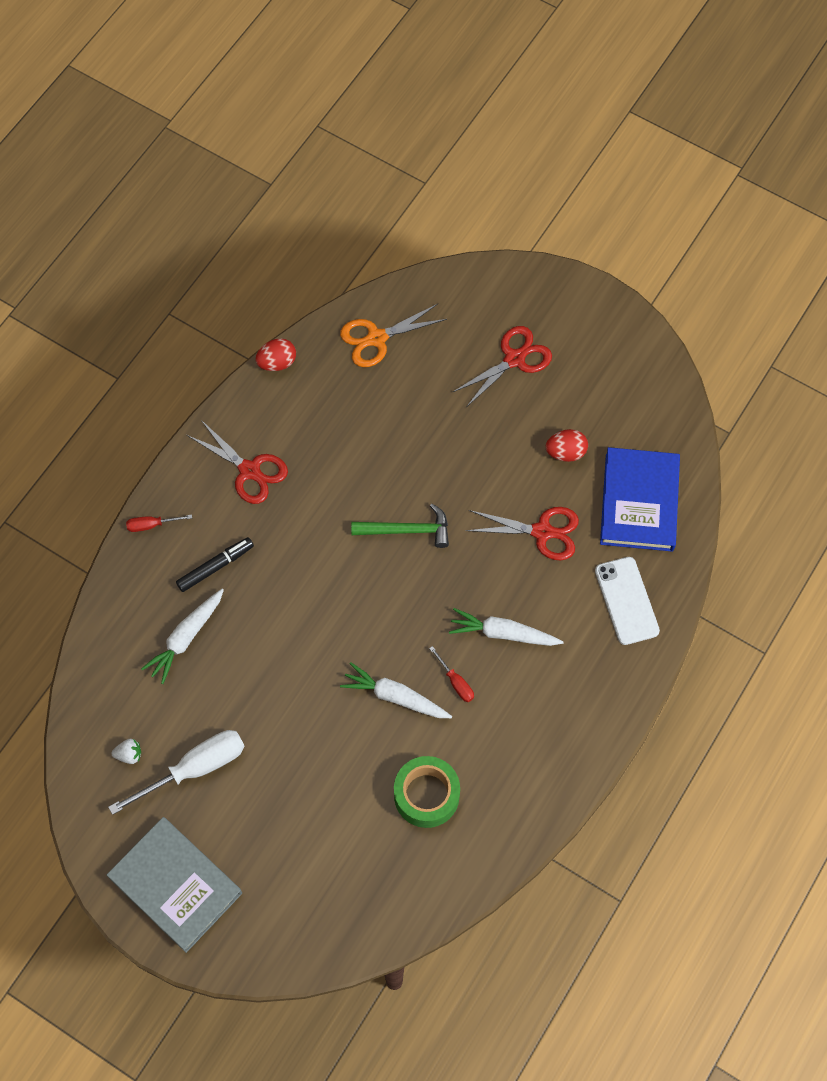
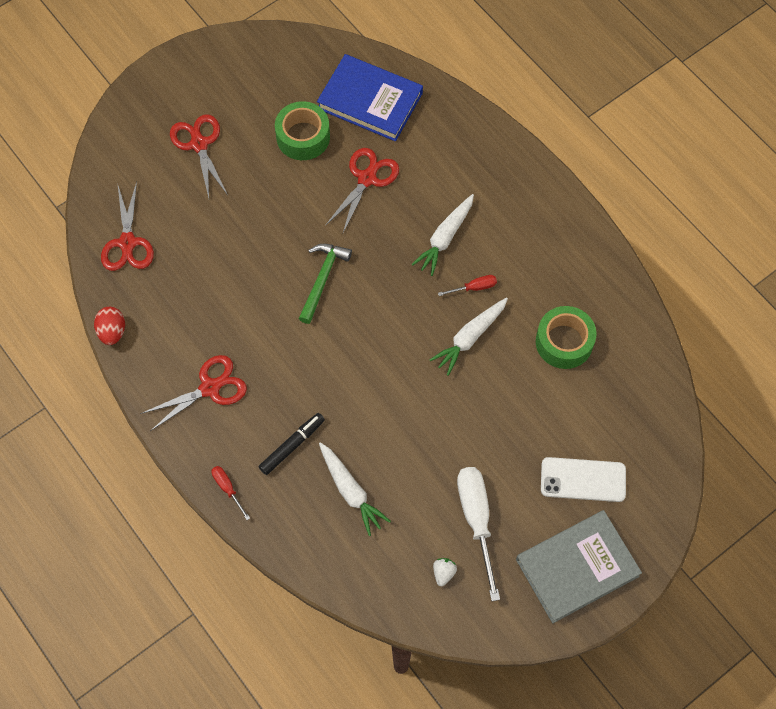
camera: 70 degrees left, 0 degrees up
(151, 525) = (227, 488): red screwdriver -> red screwdriver turned 135 degrees clockwise
(215, 567) = (292, 445): black marker -> black marker turned 60 degrees clockwise
(377, 338) = (127, 243): orange scissors -> red scissors
(565, 452) = (303, 137): red egg -> green tape
(626, 601) = (451, 140): white phone -> white phone (583, 479)

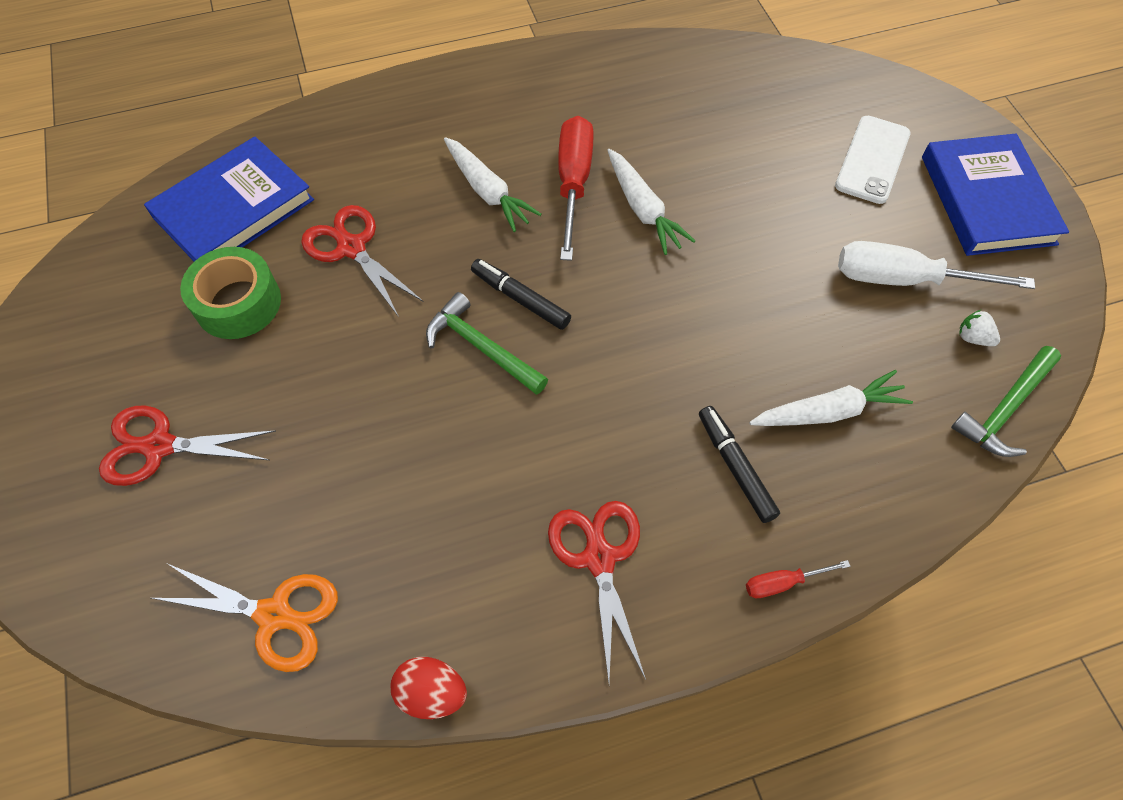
camera: 70 degrees left, 5 degrees down
(127, 243) = (274, 615): red scissors -> orange scissors
(366, 288) = (520, 299): none -> black marker
(393, 600) = (1004, 409): none -> green hammer
(474, 287) = (573, 183): red screwdriver -> red screwdriver, size x2.09
(564, 342) = (685, 122): green tape -> none
(577, 567) = (987, 200): grey book -> blue book

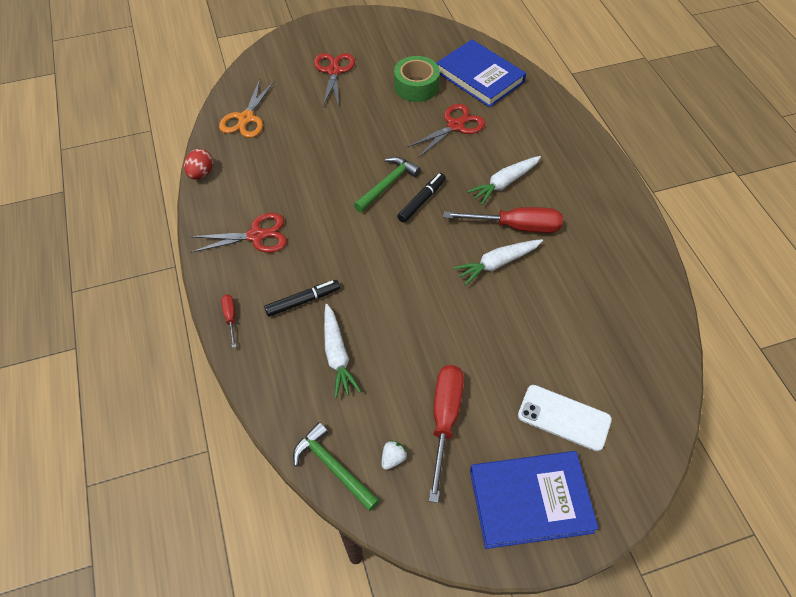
camera: 90 degrees right, 5 degrees down
(904, 279) = (444, 420): white screwdriver -> red screwdriver

